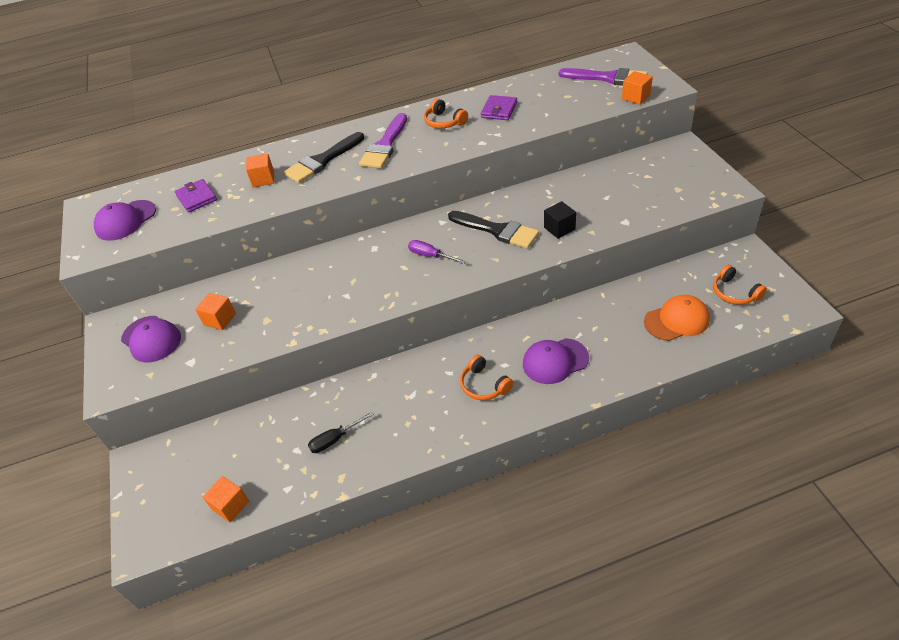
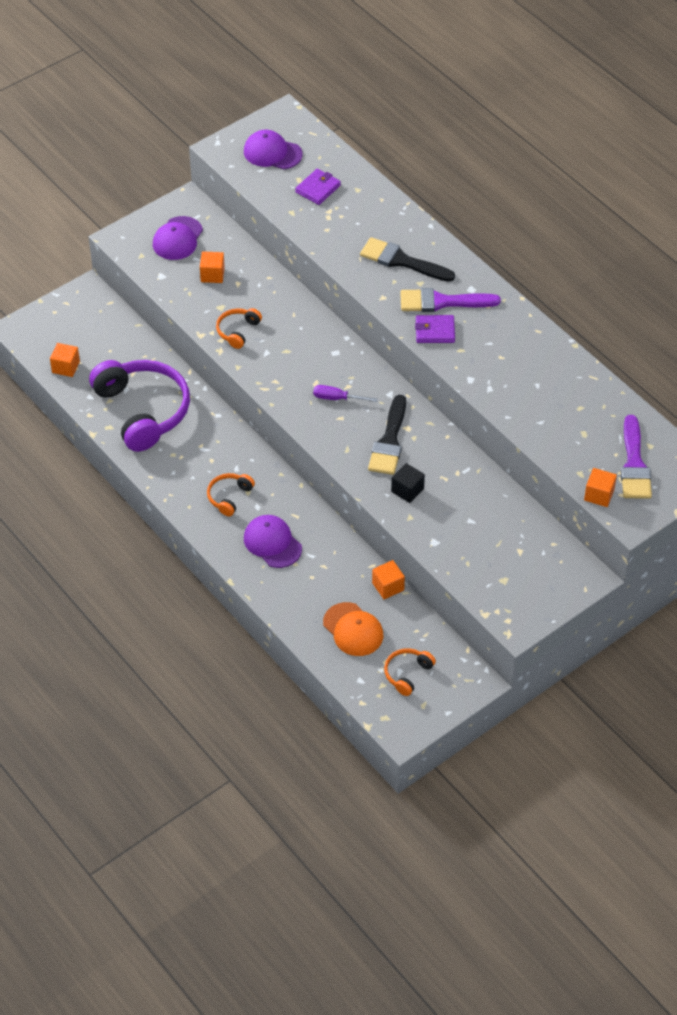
camera: 65 degrees right, 5 degrees up
(263, 179) = (359, 226): orange cube -> orange cube (388, 586)
(335, 439) = (143, 411): black screwdriver -> purple headphones
(430, 256) = (337, 398): purple screwdriver -> purple screwdriver turned 90 degrees counterclockwise
(444, 122) = (499, 338): orange headphones -> orange headphones (237, 331)
(499, 110) = (536, 379): purple wallet -> purple wallet (435, 331)

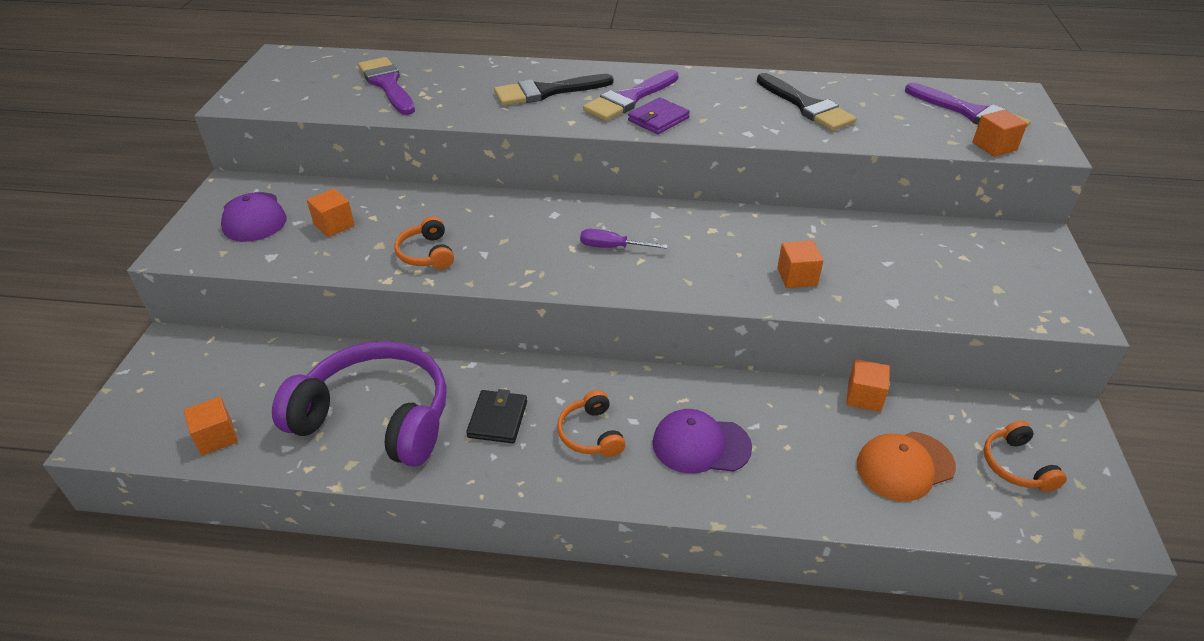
camera: 45 degrees left, 10 degrees down
(196, 455) = (498, 419): none -> black wallet
(272, 153) = (301, 82): purple cap -> none
(318, 189) = (387, 84): purple wallet -> purple brush
(337, 398) = (612, 247): purple screwdriver -> purple screwdriver turned 45 degrees clockwise
(353, 629) = (904, 466): orange cap -> orange cap turned 150 degrees clockwise
(389, 441) = (715, 249): black brush -> black brush (806, 106)
(407, 490) = (797, 277): black cube -> orange cube

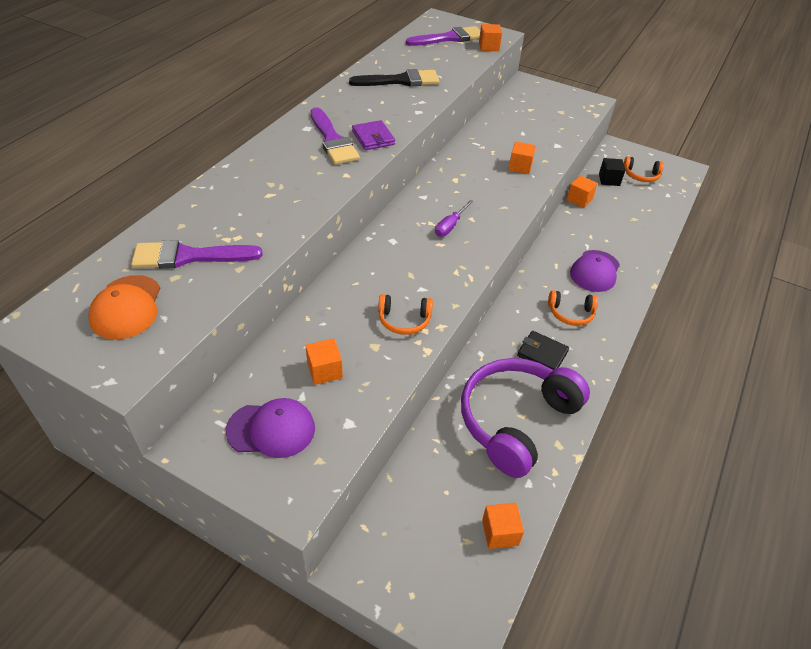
camera: 70 degrees left, 5 degrees up
(547, 92) = (287, 173): black brush -> none
(904, 466) = (631, 207): orange cap -> orange cap (126, 307)
(956, 424) = (609, 180): none -> black cube

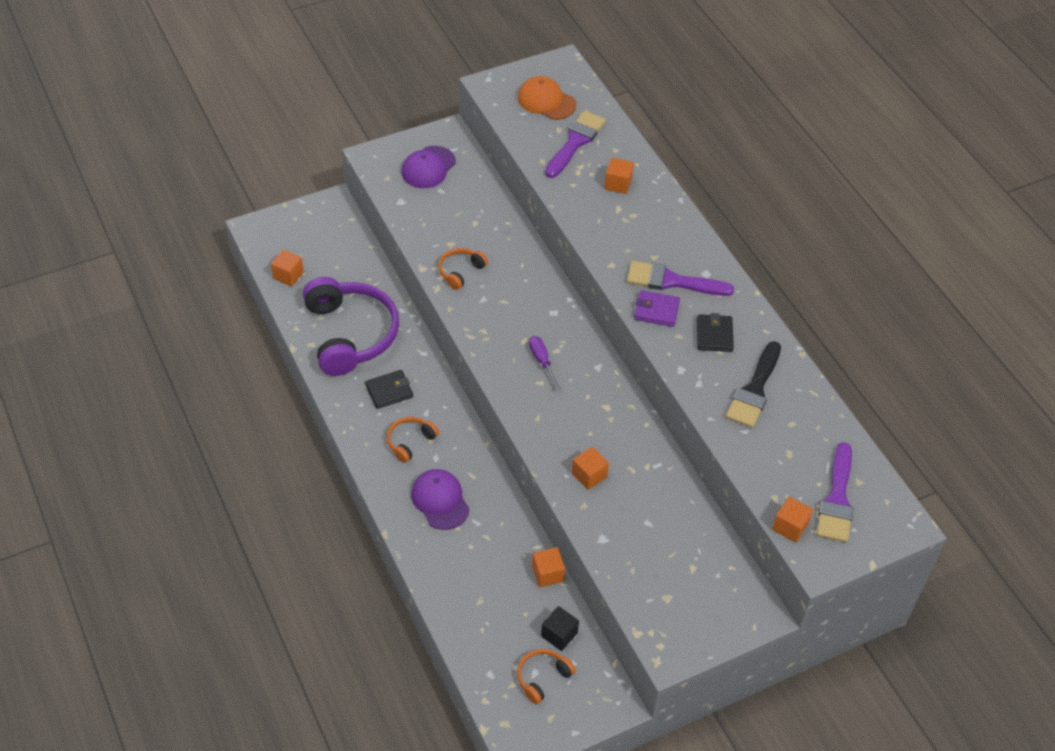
camera: 125 degrees right, 5 degrees up
(324, 370) = (452, 210): orange cube -> orange cube (618, 184)
(368, 107) = (714, 335): none -> black wallet

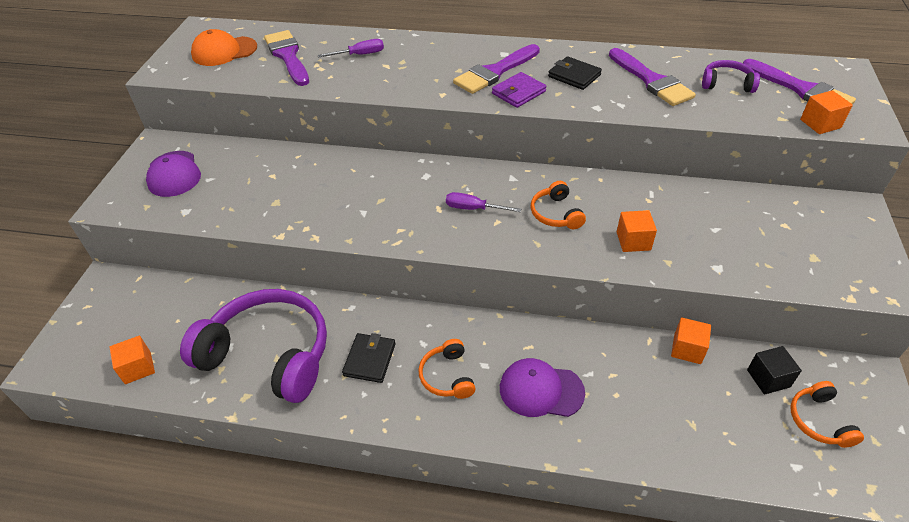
camera: 50 degrees left, 5 degrees down
(460, 271) = (315, 211): orange headphones -> orange headphones (555, 214)
(618, 184) = (360, 55): orange cube -> purple screwdriver
(754, 390) = (651, 81): black brush -> purple brush
(797, 443) = (726, 84): none -> purple headphones

